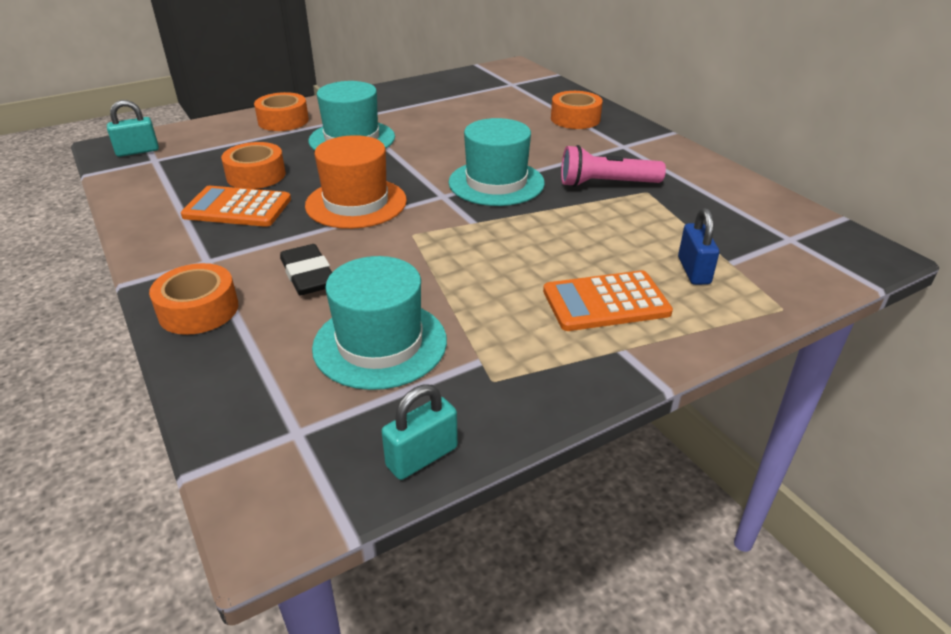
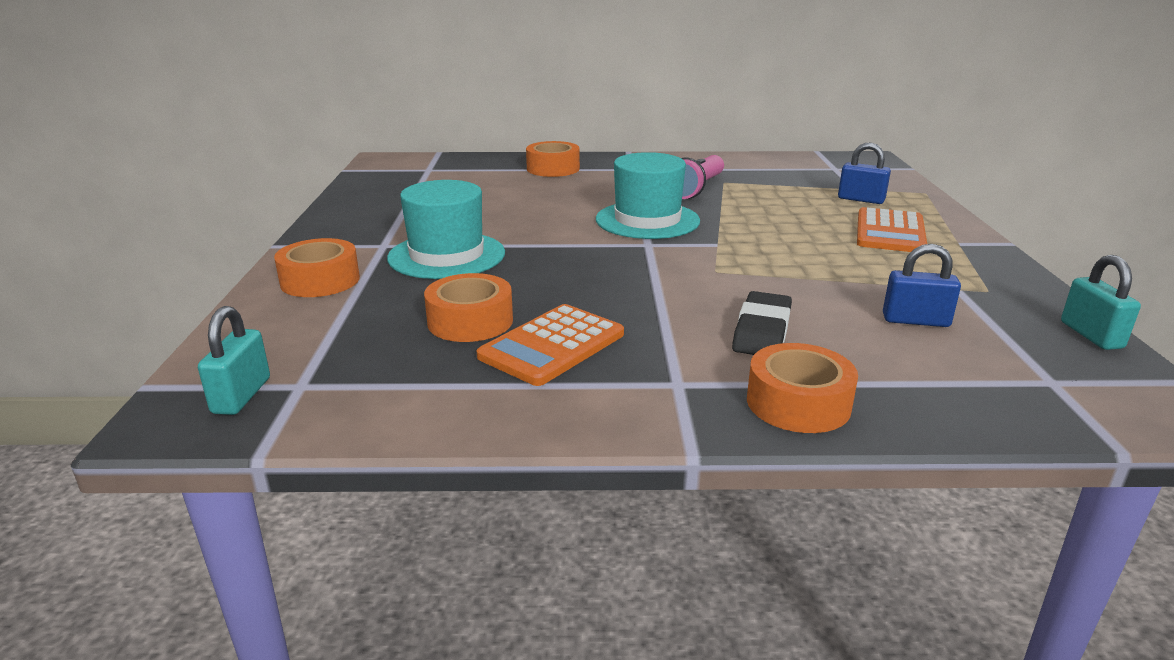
camera: 60 degrees left, 10 degrees down
(308, 275) = (762, 331): black eraser -> black eraser turned 75 degrees counterclockwise
(356, 203) = (619, 282): orange hat -> none
(380, 344) = (915, 321): turquoise hat -> blue padlock

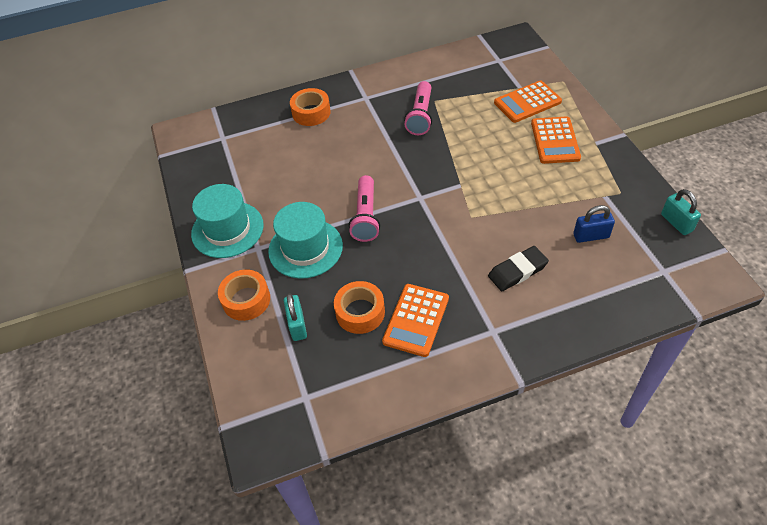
camera: 15 degrees left, 25 degrees up
(241, 395) = (281, 416): turquoise padlock -> turquoise padlock (297, 325)
(555, 246) = (366, 216): none -> pink flashlight
(647, 220) = (407, 168): turquoise hat -> turquoise hat (227, 229)
(762, 331) = (517, 271): black eraser -> black eraser turned 60 degrees clockwise
(798, 403) = (554, 328): orange tape -> none
(861, 199) = (527, 102): blue padlock -> orange calculator

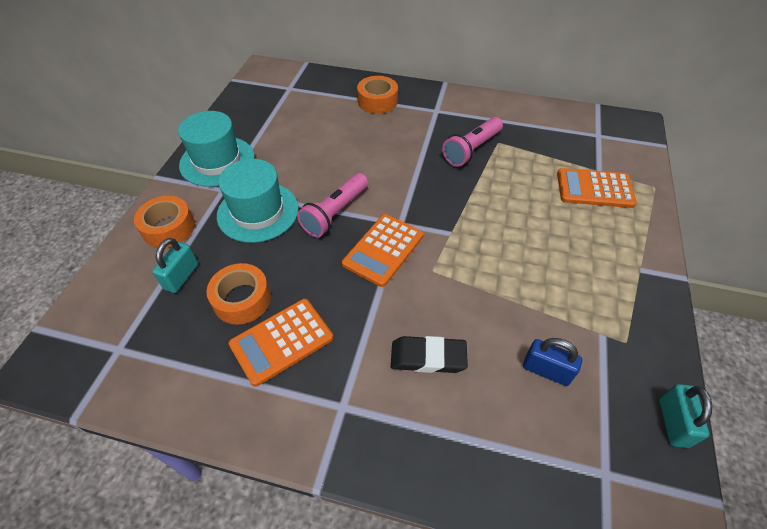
camera: 30 degrees right, 0 degrees up
(555, 140) = (592, 242): orange calculator -> orange calculator (383, 250)

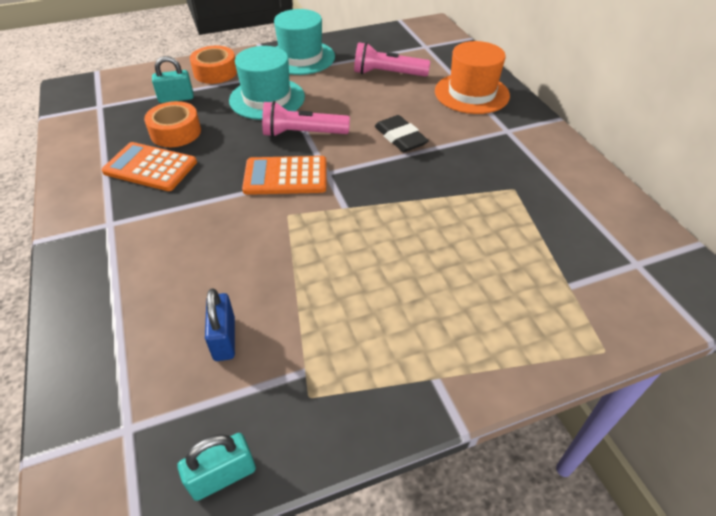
camera: 55 degrees right, 5 degrees down
(377, 101) = (471, 93): orange tape -> orange hat
(428, 357) = (186, 251): black eraser -> black eraser (400, 138)
(471, 149) = (478, 175): pink flashlight -> pink flashlight (387, 74)
(594, 189) = (531, 292): orange calculator -> none

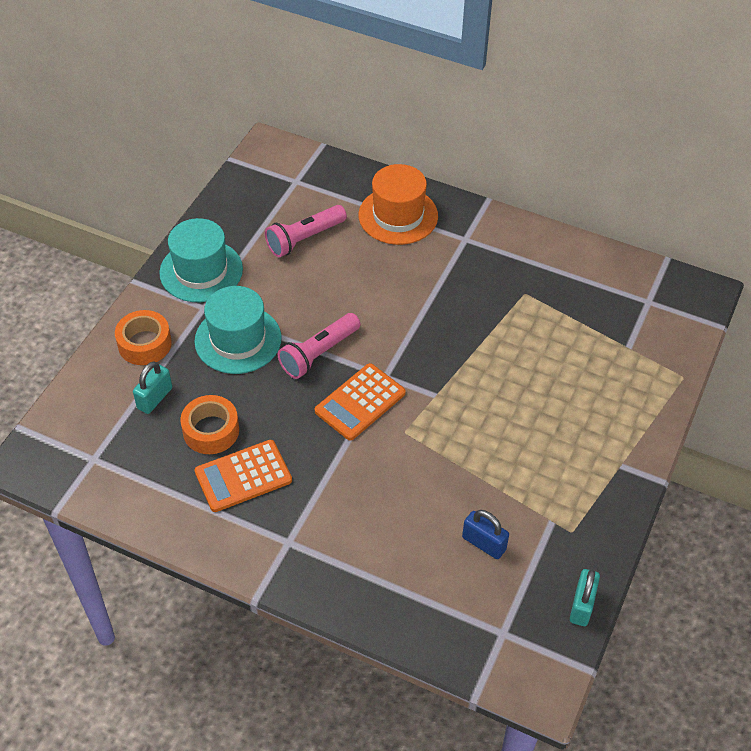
camera: 45 degrees left, 5 degrees up
(400, 138) = (398, 302): black eraser -> none

